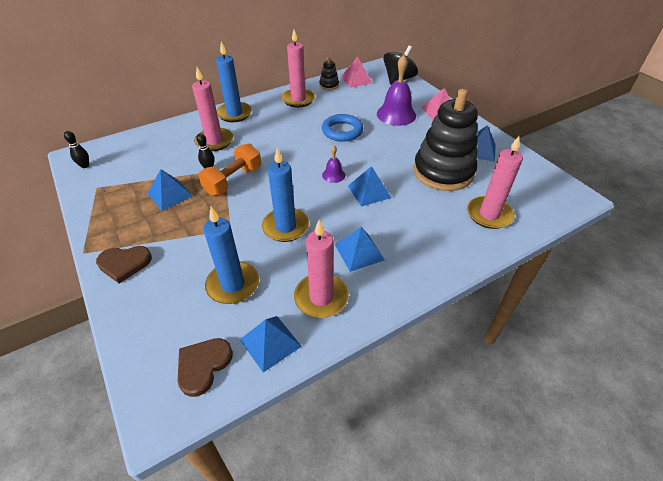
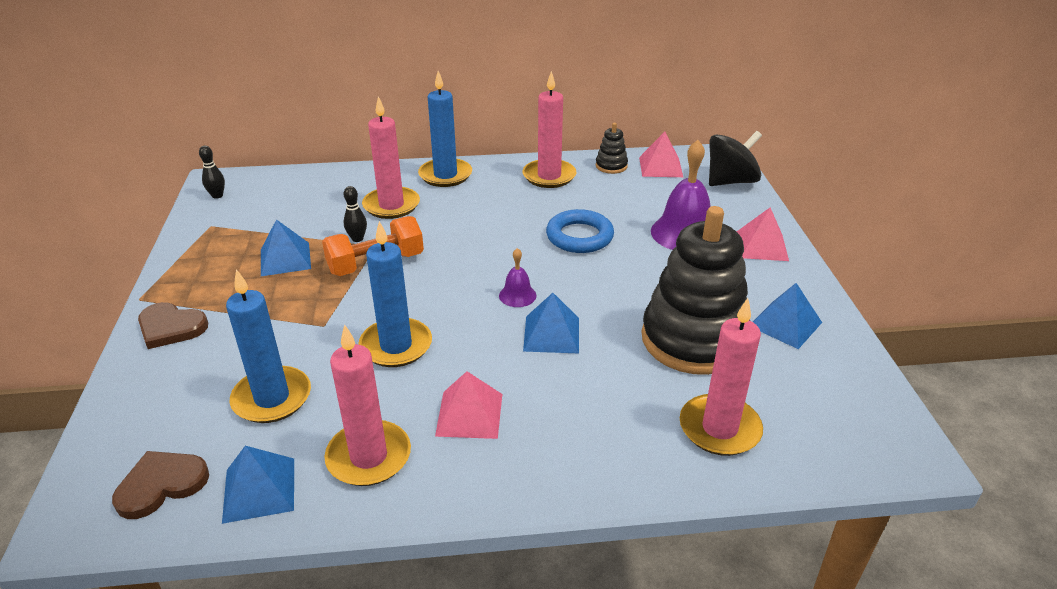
camera: 25 degrees right, 10 degrees down
(359, 252) = (469, 414): blue pyramid -> pink pyramid

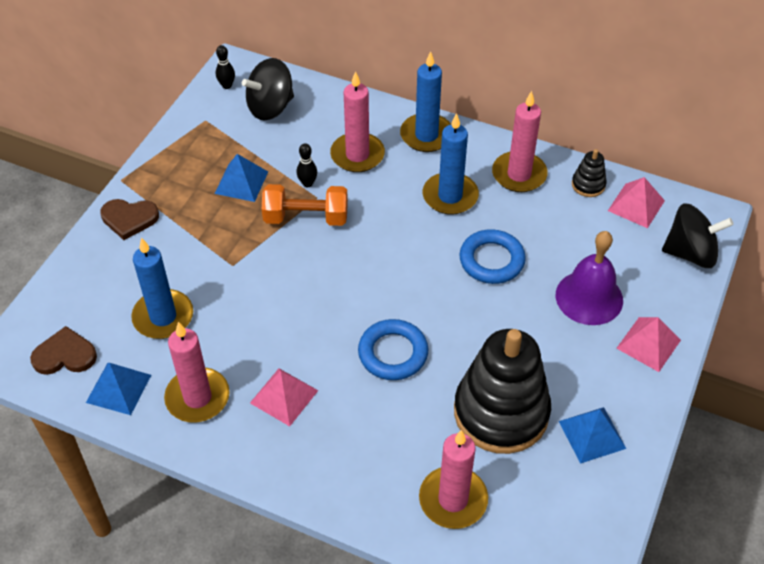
camera: 30 degrees right, 15 degrees up
(171, 327) = (129, 219): brown heart -> brown heart turned 45 degrees counterclockwise
(276, 198) = (270, 107): none -> black spinning top
(396, 346) = (271, 309): blue candle -> blue candle (450, 196)
(517, 295) = (394, 302): purple bell -> none
(551, 334) = (393, 353): blue pyramid -> blue ring

